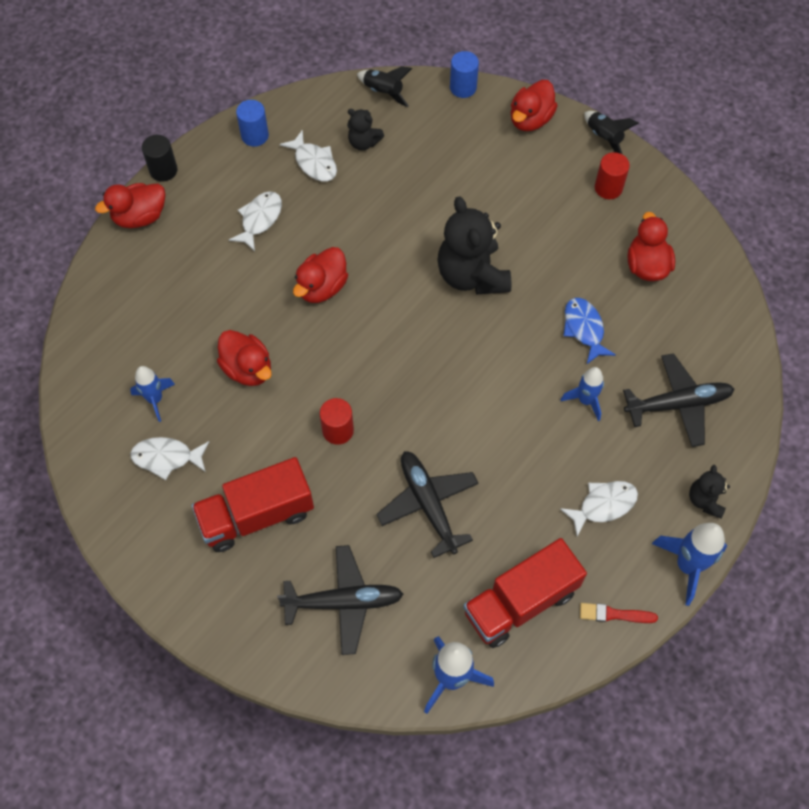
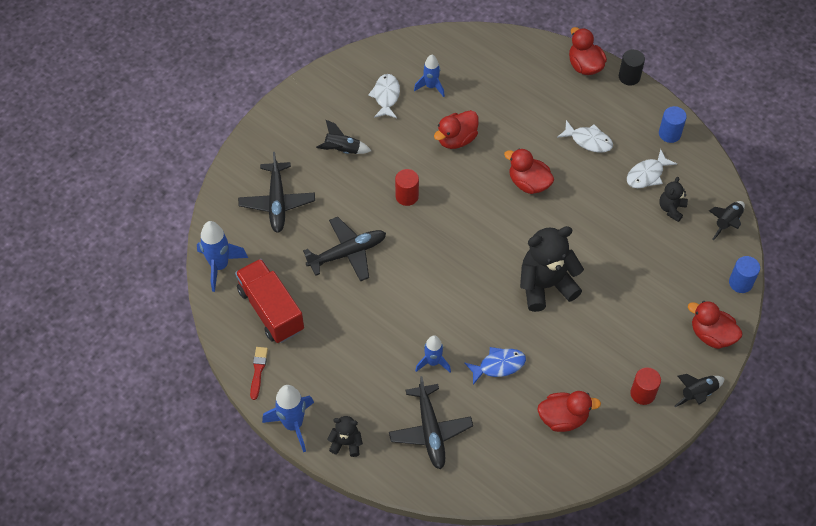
camera: 90 degrees right, 5 degrees down
(256, 515) = (342, 150): red truck -> black rocket
(603, 505) = (343, 369): white fish -> none

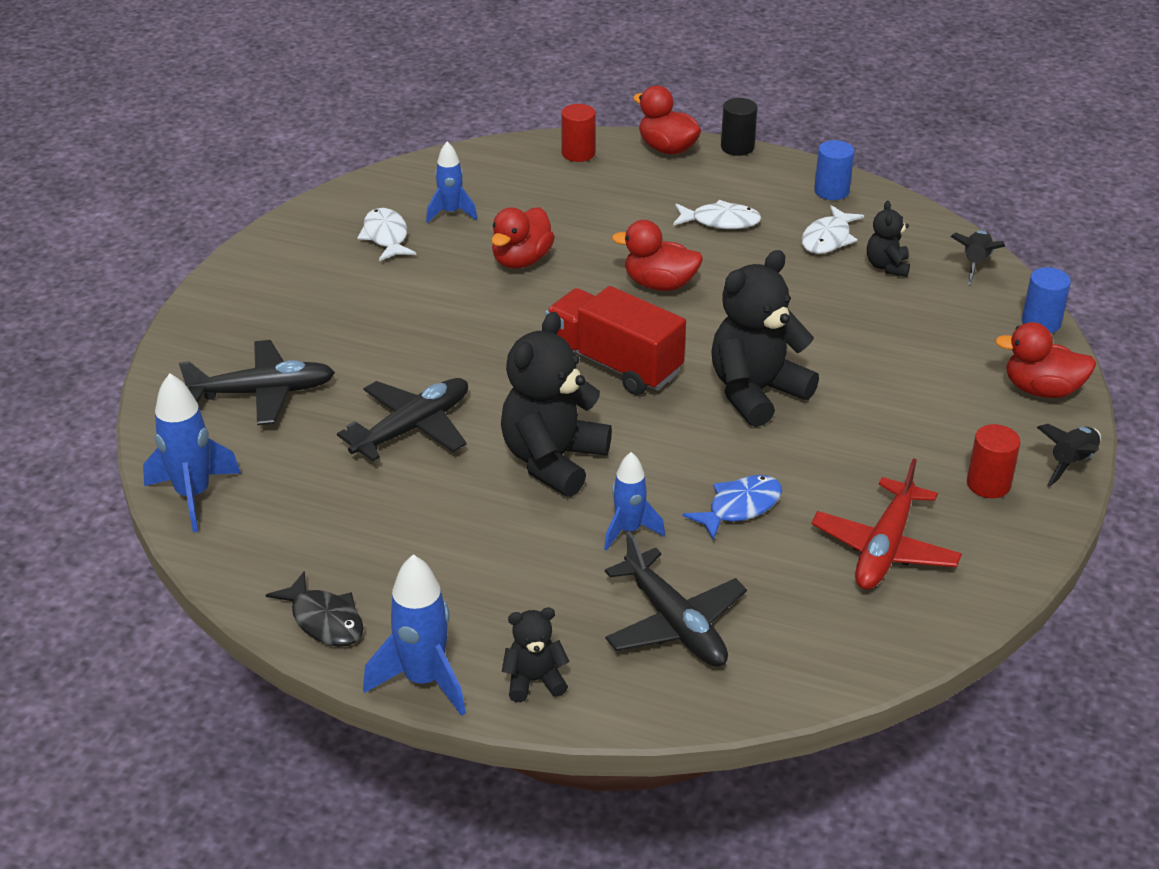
camera: 20 degrees left, 20 degrees down
(258, 371) = (324, 620): red brush -> black fish
(271, 310) = (312, 531): red truck -> red truck (614, 364)
(277, 202) = (262, 393): black plane -> black plane turned 75 degrees counterclockwise
(342, 150) = (344, 309): black rocket -> none
(407, 196) = (477, 339): red cylinder -> red cylinder (578, 153)
(413, 300) = (553, 460): none -> black teddy bear
(563, 418) = (885, 547): red duck -> red plane

